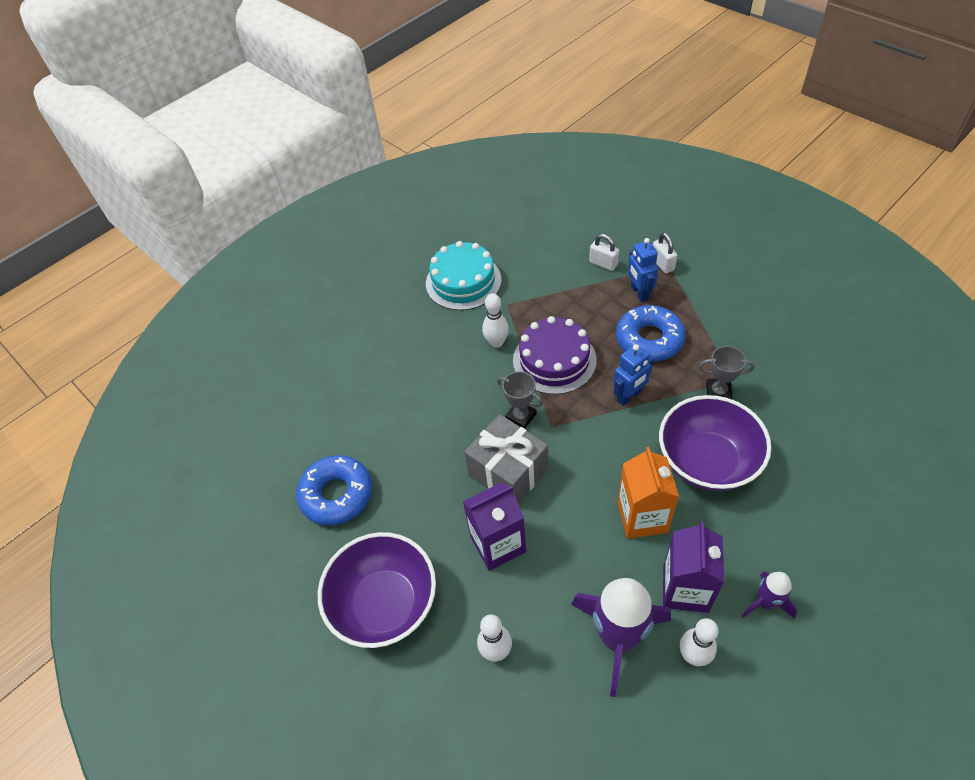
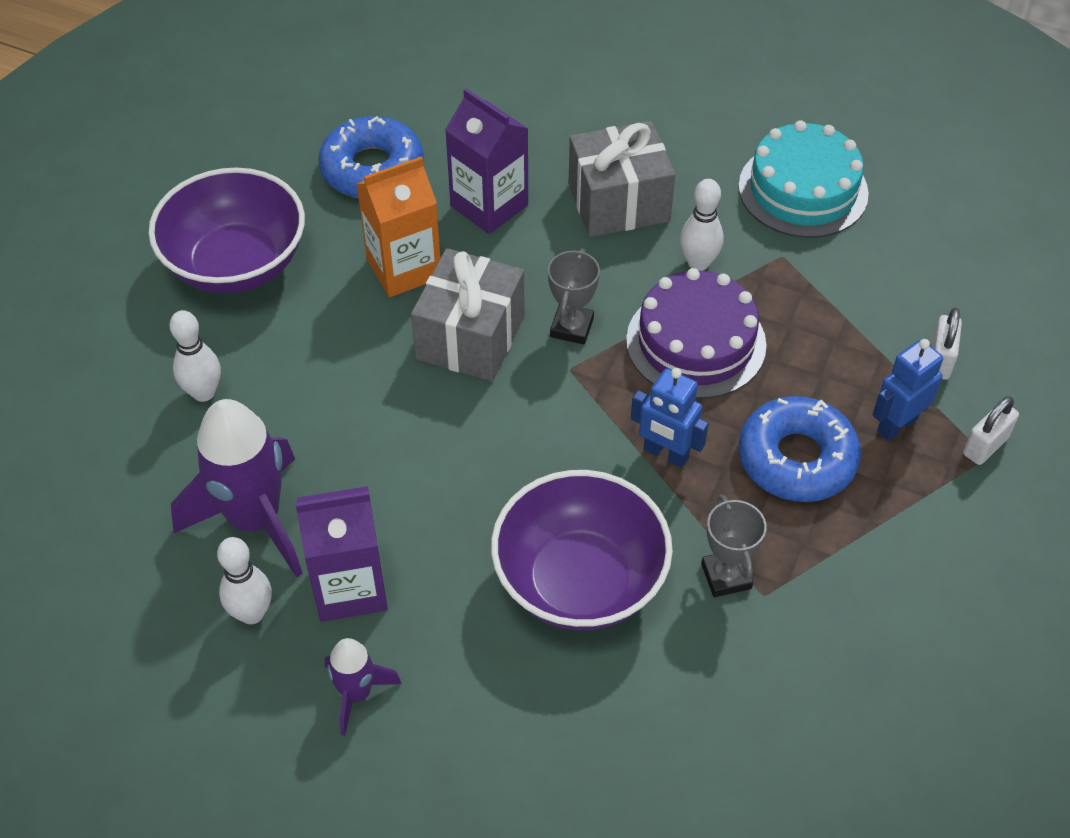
camera: 65 degrees right, 0 degrees up
(432, 367) = (618, 202): none -> grey gift
(498, 544) = (353, 355): purple carton -> purple carton (489, 205)
(642, 517) = (450, 513): orange carton -> orange carton (404, 268)

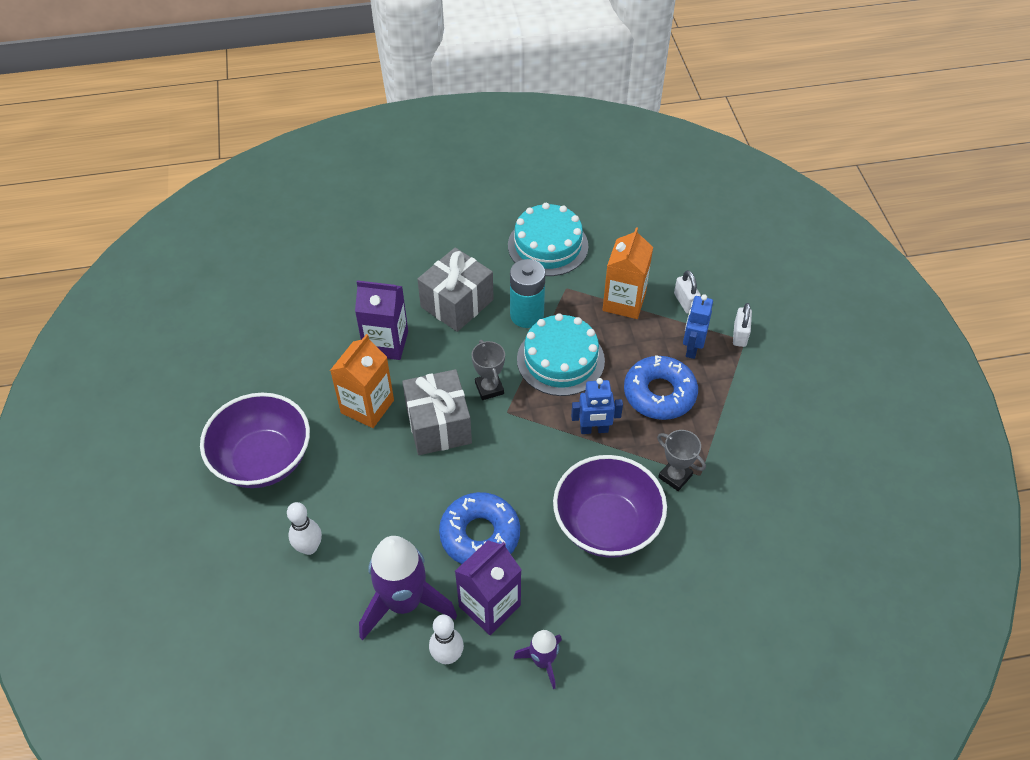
camera: 35 degrees left, 0 degrees up
(372, 169) = (298, 357): blue donut -> blue donut (480, 535)
(696, 342) = (560, 360): purple cake -> turquoise cake
(698, 263) = (527, 315): white bowling pin -> turquoise battery
(849, 314) = (624, 302): none -> orange carton

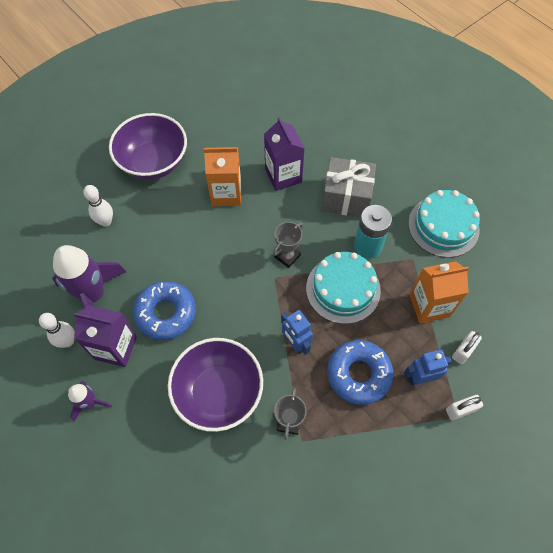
camera: 60 degrees right, 10 degrees up
(438, 425) = (237, 242): grey gift -> none

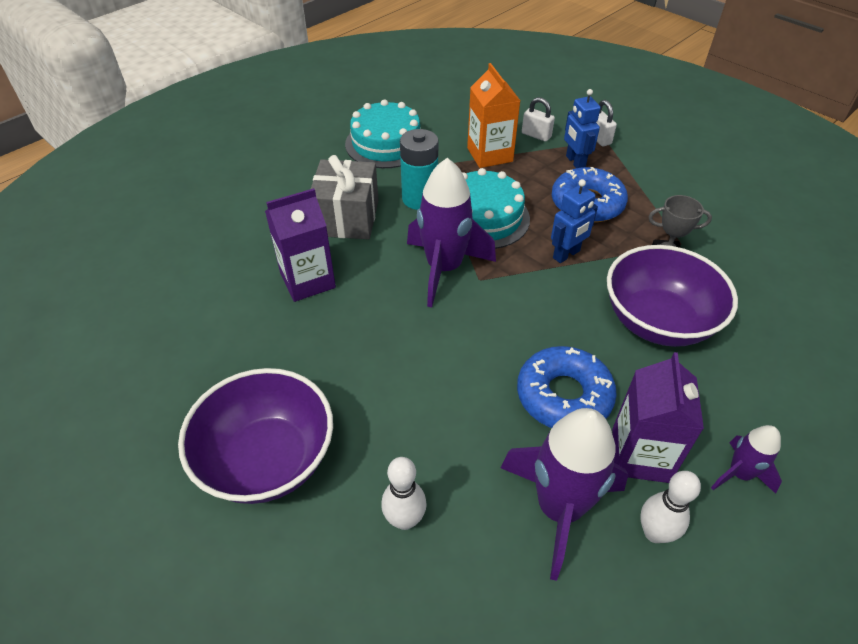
camera: 95 degrees left, 15 degrees down
(226, 193) = (340, 344): orange carton -> none
(287, 256) = (444, 269): grey trophy -> purple rocket

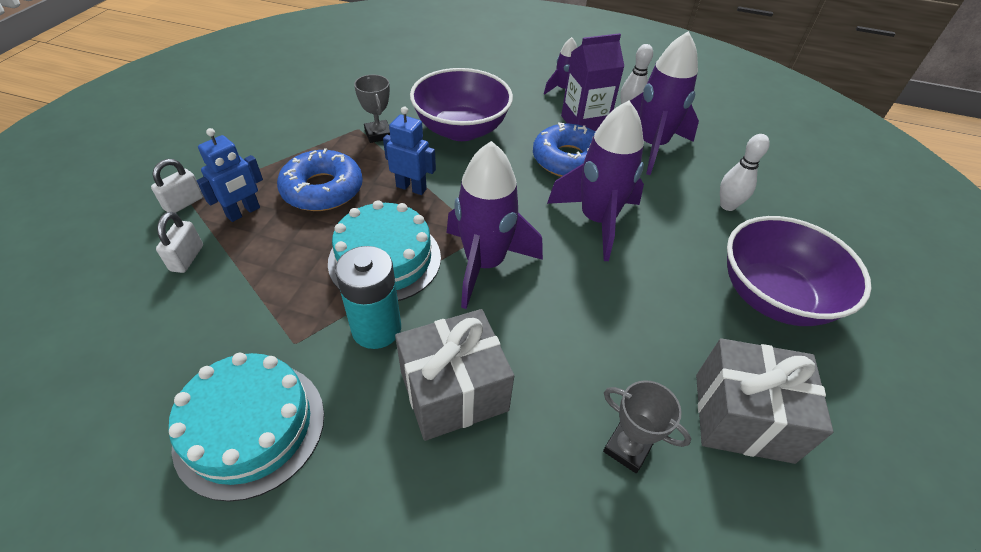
camera: 120 degrees left, 0 degrees up
(205, 351) = (742, 417): none -> grey gift
(245, 278) = (627, 448): none -> grey trophy
(307, 281) = (583, 375): purple carton -> none
(451, 370) = (597, 221): none -> purple rocket
(489, 155) = (249, 290): orange carton -> none

